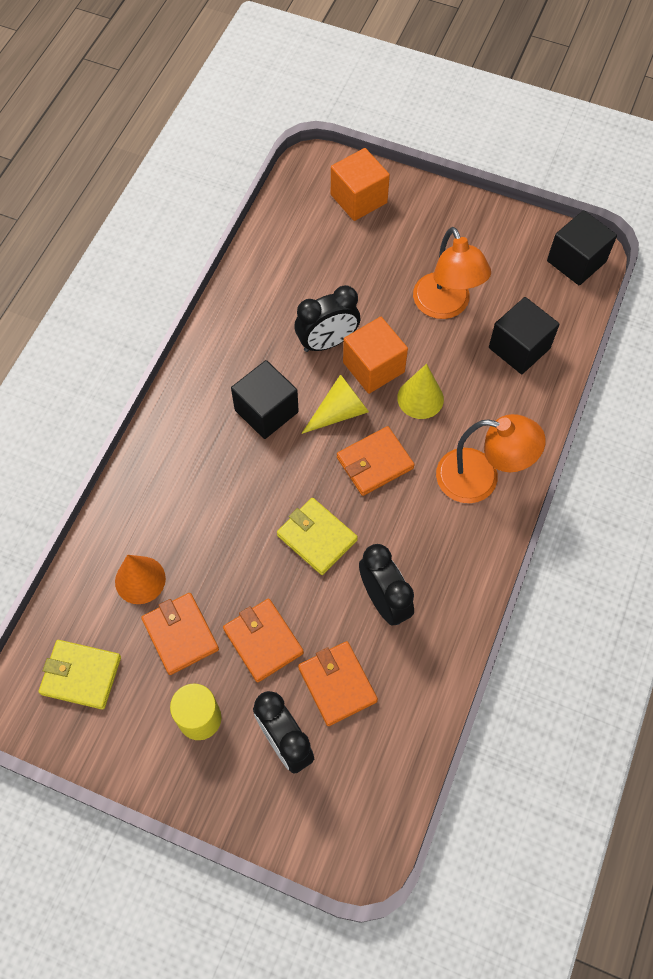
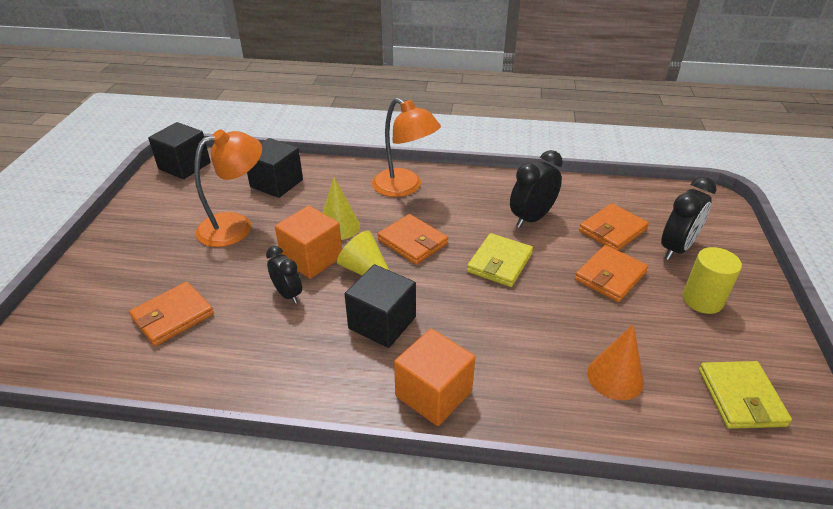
camera: 105 degrees left, 25 degrees down
(180, 634) = (644, 331): orange wallet -> orange wallet (173, 316)
(327, 342) = (288, 294): black clock -> black clock, size x0.65
(358, 199) = (87, 305): orange cube -> orange cube (433, 393)
(480, 478) = (404, 188): orange lamp -> orange lamp turned 135 degrees clockwise

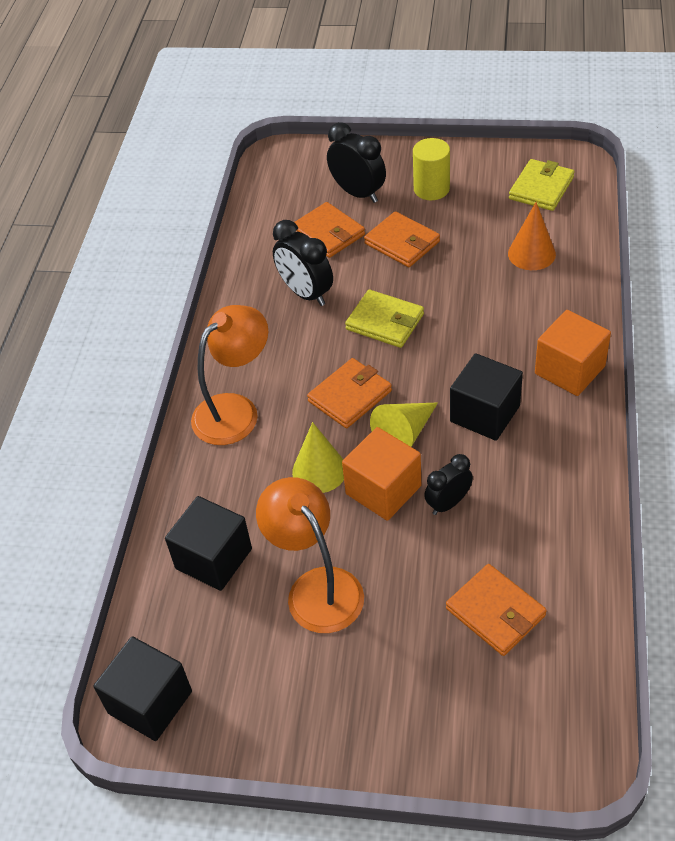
camera: 85 degrees left, 10 degrees up
(740, 397) = (541, 188): yellow wallet -> yellow wallet turned 60 degrees counterclockwise

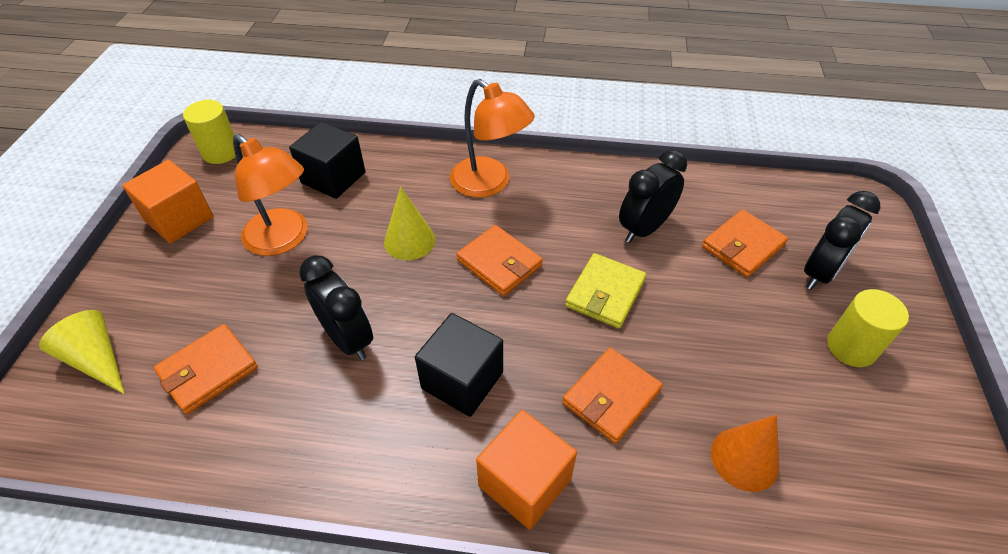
camera: 85 degrees right, 0 degrees up
(150, 702) = (221, 152): black cube -> yellow cylinder
(316, 587) = (284, 239): orange lamp -> orange lamp turned 75 degrees clockwise
(383, 490) = (377, 287): orange cube -> orange cube (179, 219)
(402, 243) = (739, 312): orange wallet -> orange wallet (611, 397)
(405, 433) = (444, 306): yellow cone -> yellow cone (96, 359)
(448, 503) = (347, 339): black clock -> black clock, size x1.54
(541, 188) = (896, 488): yellow wallet -> none

